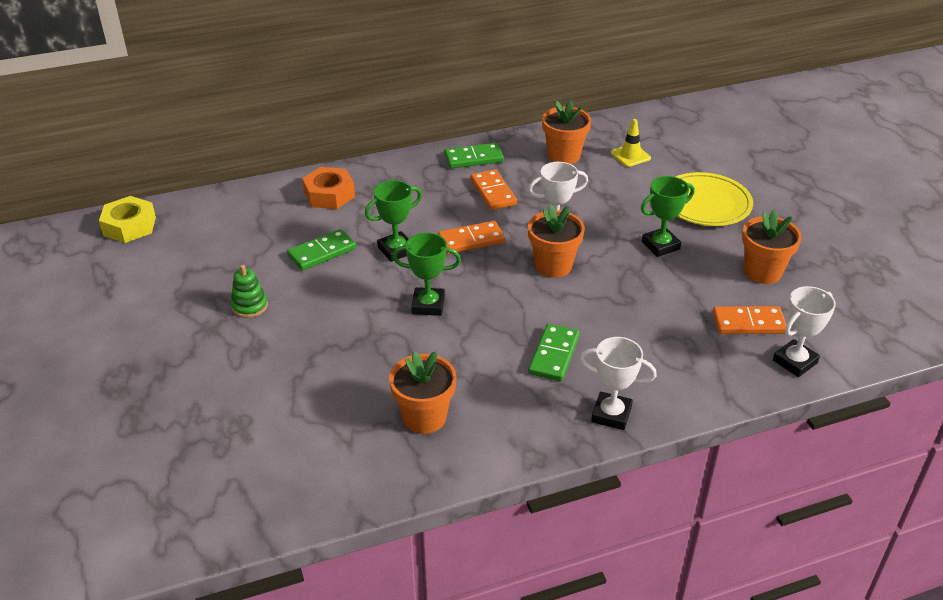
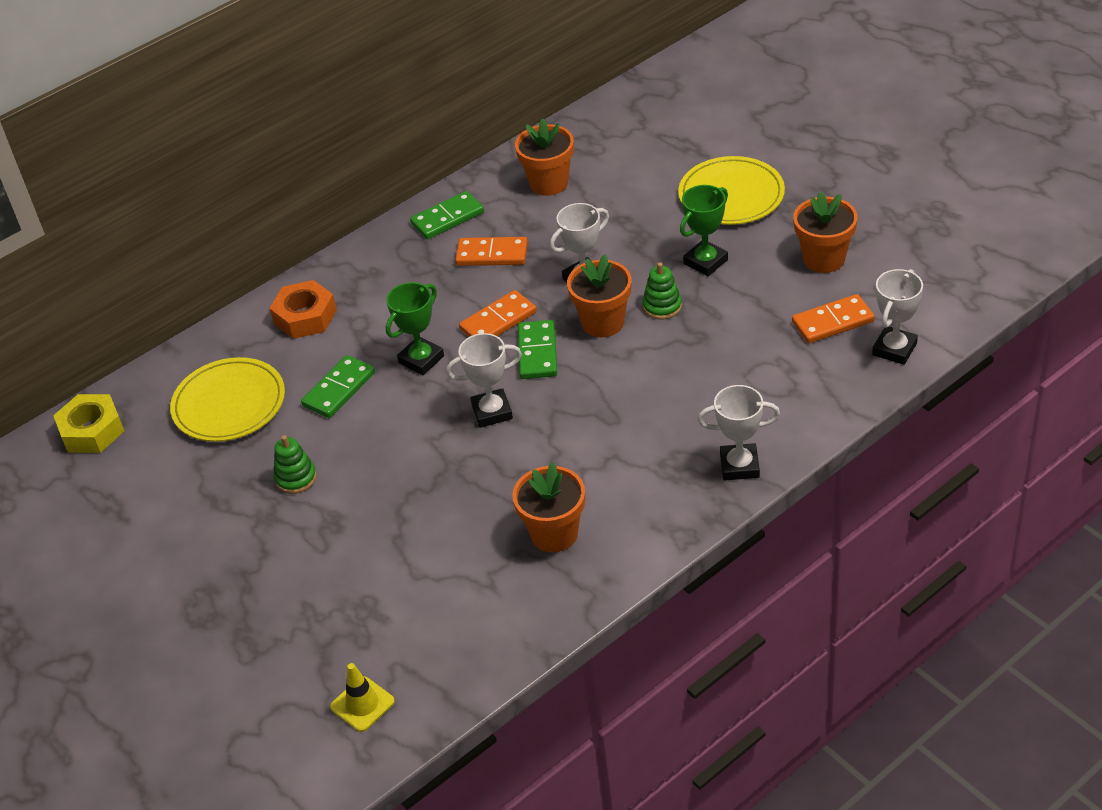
camera: 15 degrees left, 5 degrees up
(236, 238) = (229, 404): none -> yellow plate
(428, 305) = (492, 412): green trophy -> white trophy
(493, 192) = (492, 254): orange domino -> orange domino turned 45 degrees counterclockwise
(553, 355) = (652, 423): green domino -> green domino (537, 352)
(608, 268) = (662, 306): none -> green stacking toy
(630, 156) = (623, 160): yellow traffic cone -> yellow traffic cone (362, 704)

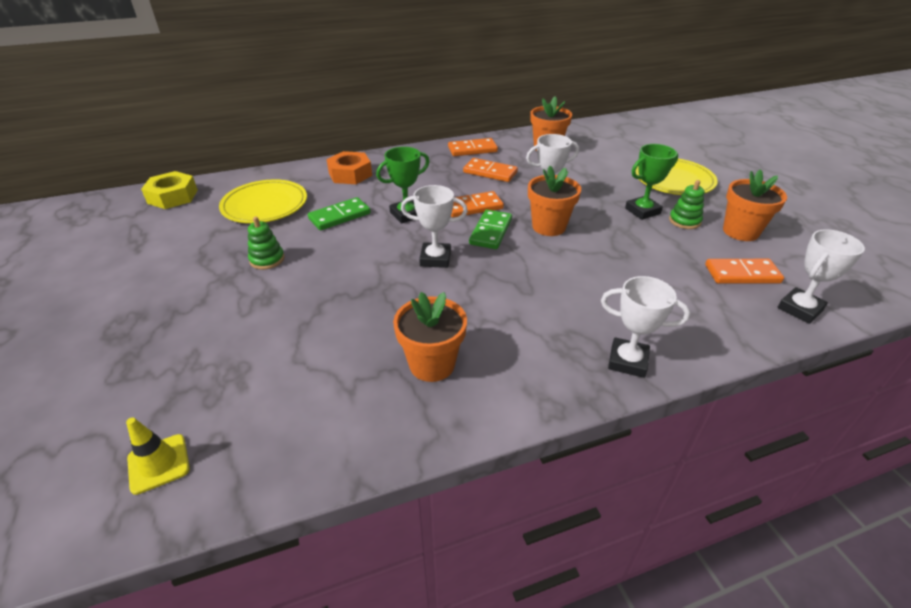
camera: 15 degrees right, 5 degrees down
(447, 218) = (472, 149): green domino -> orange domino
(662, 306) = (599, 228): green stacking toy -> green stacking toy (684, 221)

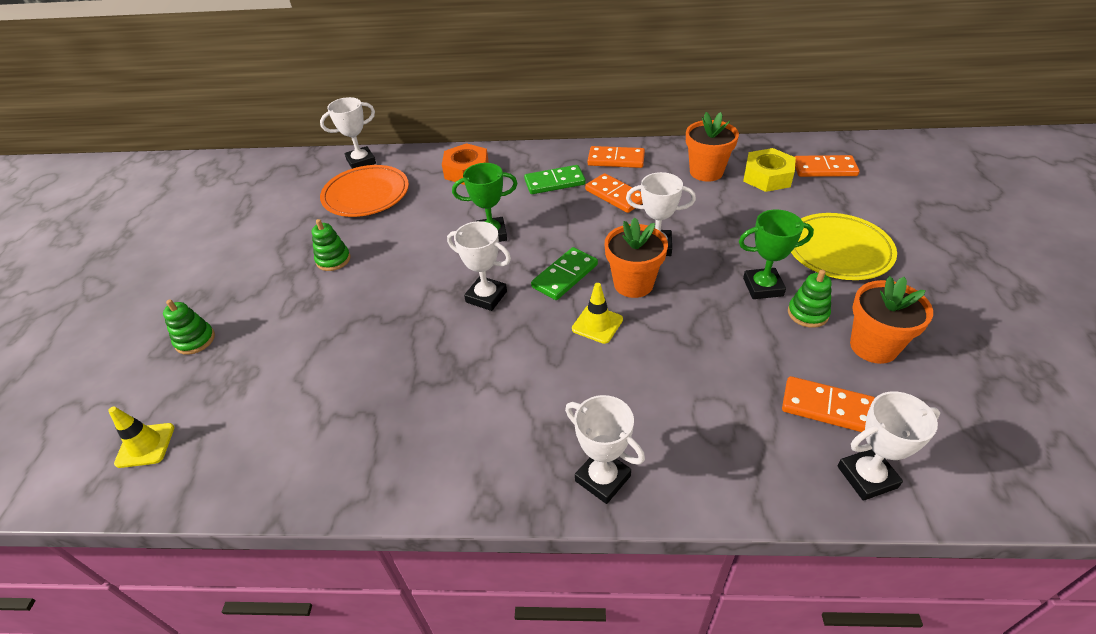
camera: 25 degrees right, 5 degrees up
(156, 356) = (195, 340): none -> green stacking toy
(173, 196) = (294, 168): yellow nut -> yellow nut (767, 177)
(242, 182) = (361, 162): none -> white trophy
(265, 205) = (366, 195): yellow plate -> orange plate
(339, 216) = (426, 222): green domino -> green domino (554, 182)
(432, 364) = (407, 419): orange flower pot -> none
(473, 207) = (566, 239): orange domino -> orange domino (824, 169)
(542, 258) = (597, 324): none -> yellow traffic cone

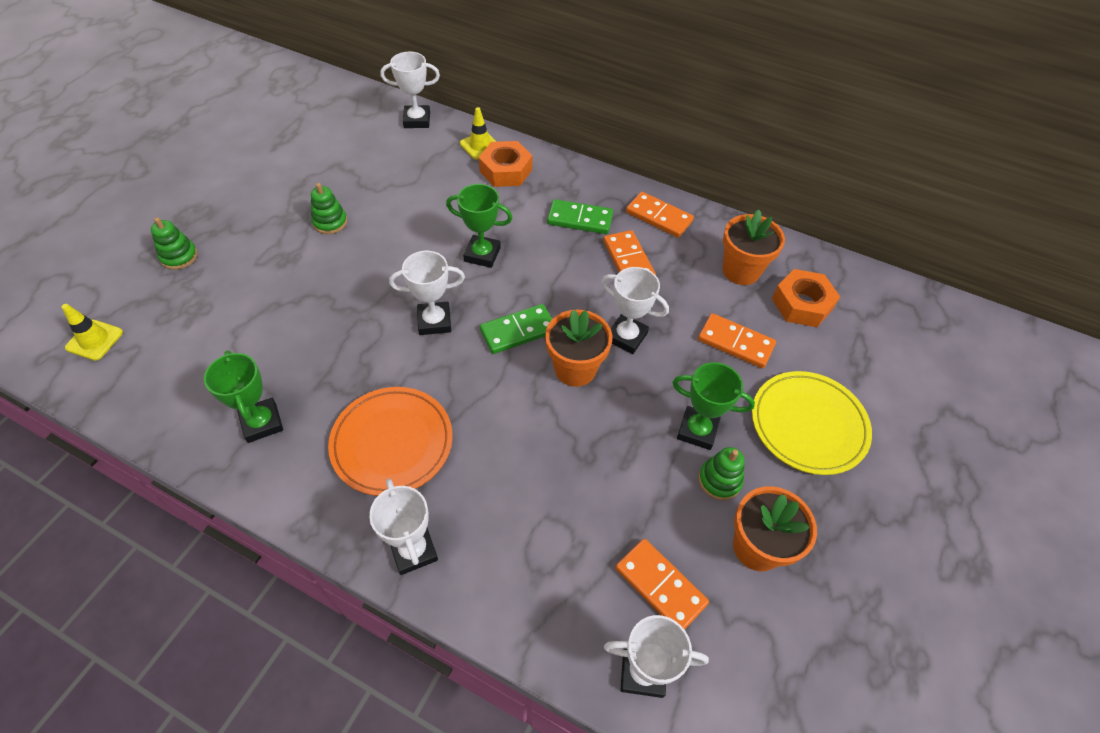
camera: 20 degrees right, 10 degrees up
(366, 195) = (399, 161): orange plate -> orange plate (392, 443)
(379, 441) = (262, 423): none -> green trophy
(486, 297) = (434, 321): white trophy -> white trophy turned 60 degrees counterclockwise
(597, 324) = (512, 396): yellow traffic cone -> yellow traffic cone (480, 145)
(767, 177) = (802, 304): yellow nut -> orange nut
(824, 169) = (873, 320): orange domino -> orange domino (735, 342)

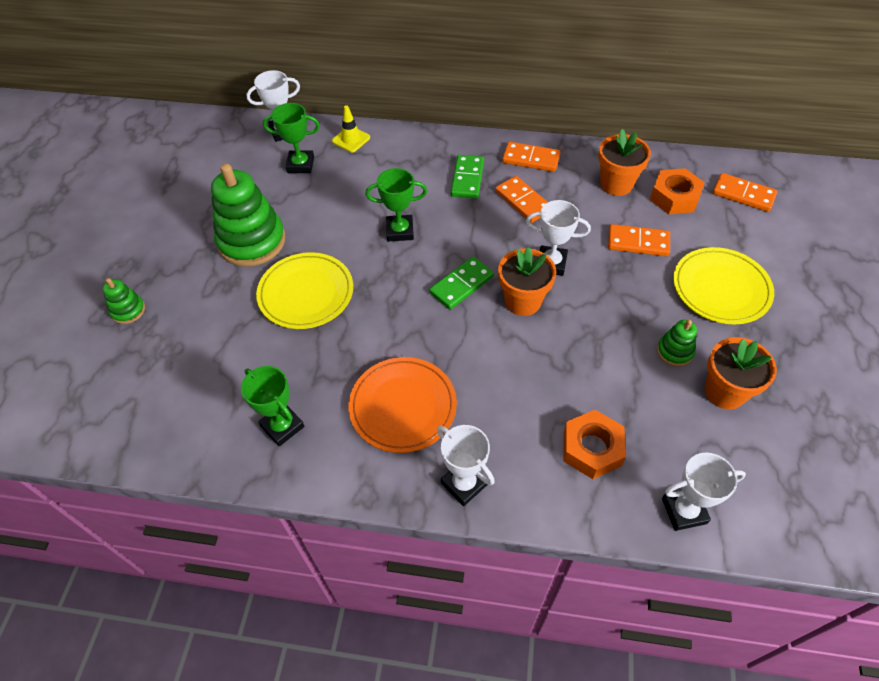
camera: 15 degrees left, 0 degrees up
(94, 340) = (89, 406): yellow traffic cone -> none
(330, 222) = (252, 241): green stacking toy -> green stacking toy, size x2.14
(355, 291) = (306, 293): none -> yellow plate
(434, 321) = (387, 298): white trophy -> none
(506, 170) = (384, 155): orange nut -> orange nut (591, 448)
(580, 219) = (467, 179): green domino -> green domino turned 75 degrees counterclockwise
(660, 586) = (667, 444): orange domino -> orange domino (743, 194)
(697, 430) = (640, 319): green trophy -> green trophy (300, 165)

